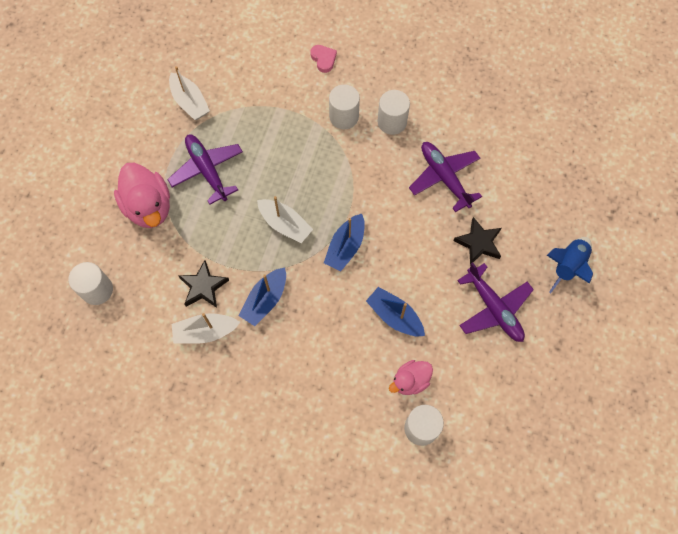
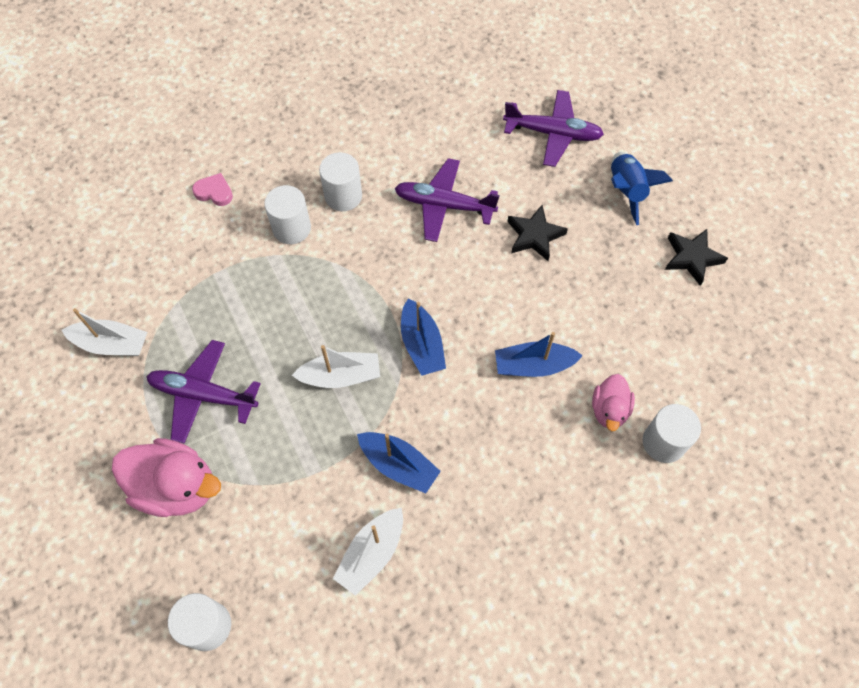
camera: 45 degrees left, 5 degrees down
(203, 287) = (322, 511): black star -> black star (692, 258)
(265, 300) = (399, 465): blue boat -> blue boat turned 45 degrees counterclockwise
(494, 309) = (608, 280): purple plane -> purple plane (553, 133)

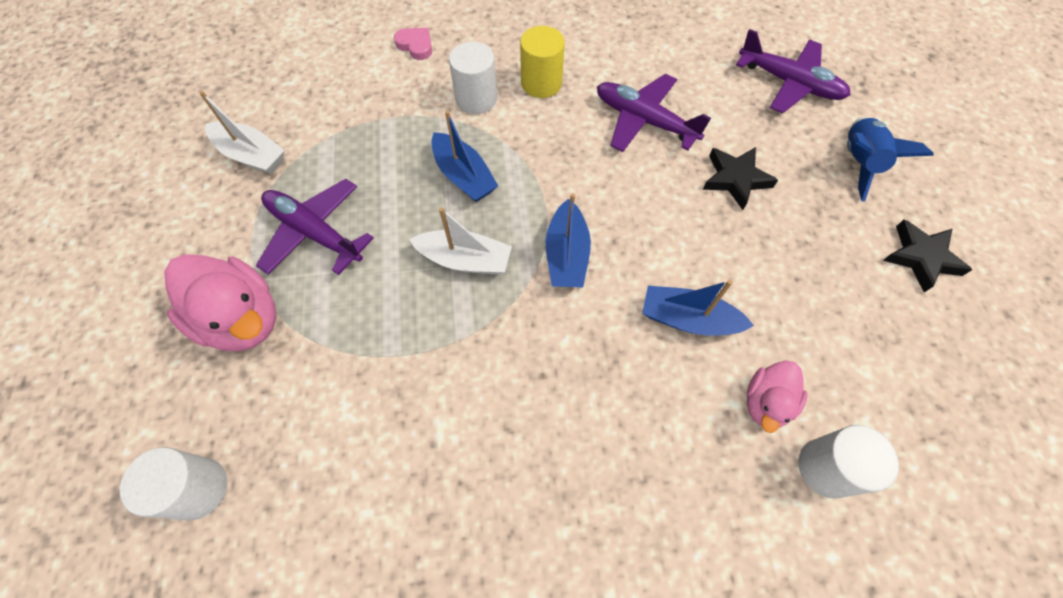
camera: 20 degrees right, 0 degrees up
(343, 196) = (541, 83): white cylinder -> yellow cylinder
(371, 554) = (416, 474): white boat -> none
(399, 465) = (489, 380): blue boat -> blue boat (464, 176)

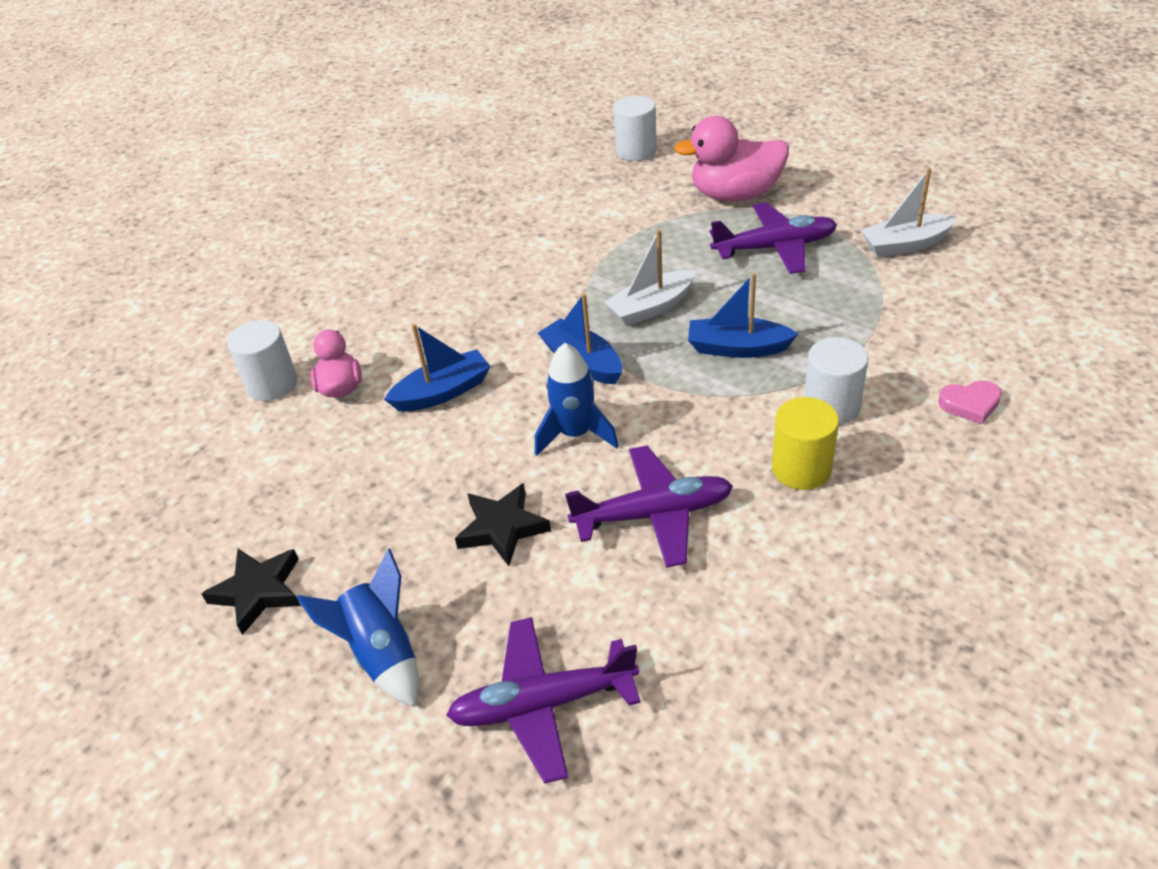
camera: 140 degrees right, 20 degrees down
(632, 203) = (575, 434): none -> blue rocket

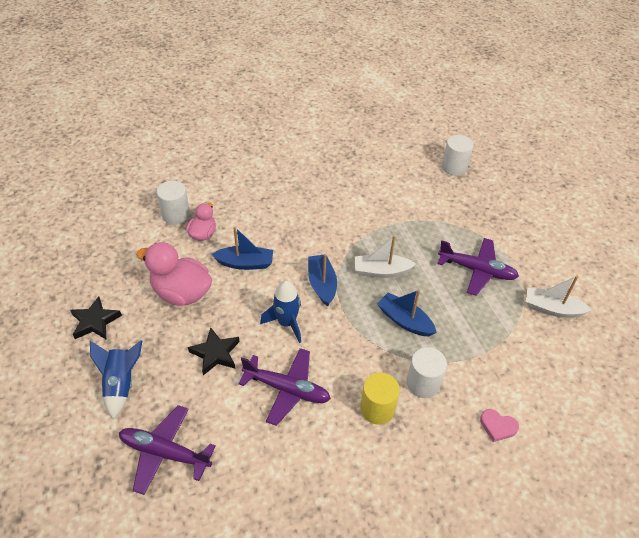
camera: 25 degrees right, 5 degrees up
(735, 195) = (484, 224): pink duck -> pink duck (181, 293)

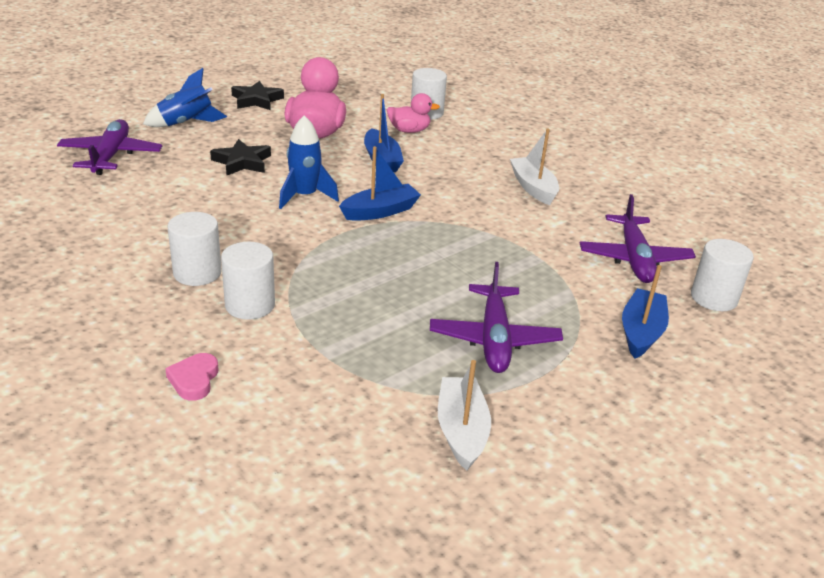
camera: 70 degrees right, 15 degrees down
(287, 389) = (208, 209): purple plane -> purple plane (634, 259)
(377, 409) = (197, 273): yellow cylinder -> white cylinder
(381, 271) = (432, 252): white boat -> white boat (533, 188)
(404, 320) = (353, 280): blue boat -> blue boat (641, 332)

